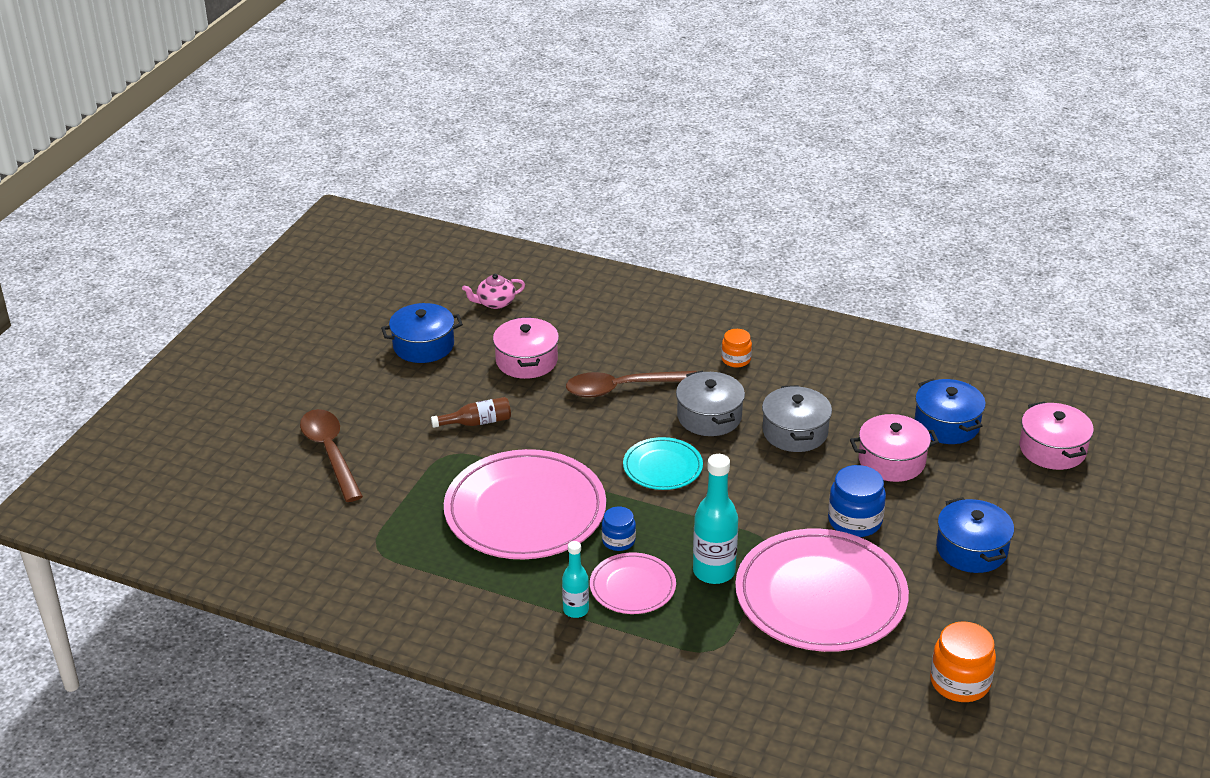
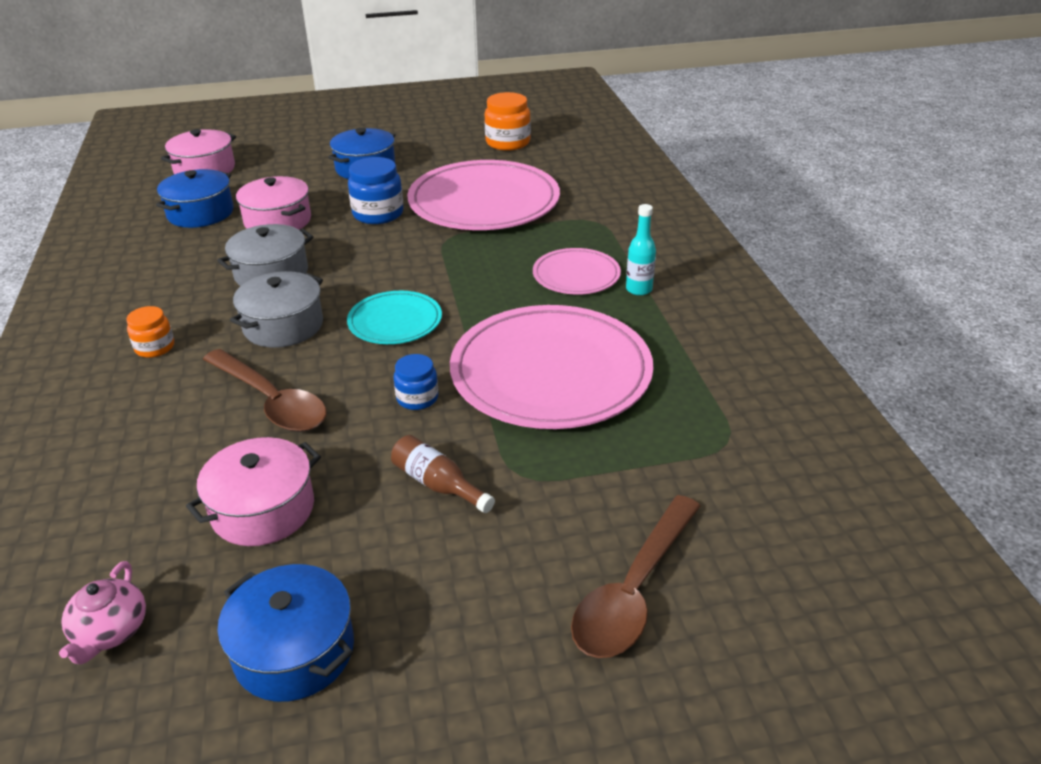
camera: 125 degrees left, 0 degrees up
(495, 303) = (110, 631): pink teapot -> pink teapot turned 60 degrees clockwise
(618, 541) = (529, 303): blue jar -> blue jar (417, 398)
(714, 571) = (511, 248): turquoise bottle -> none

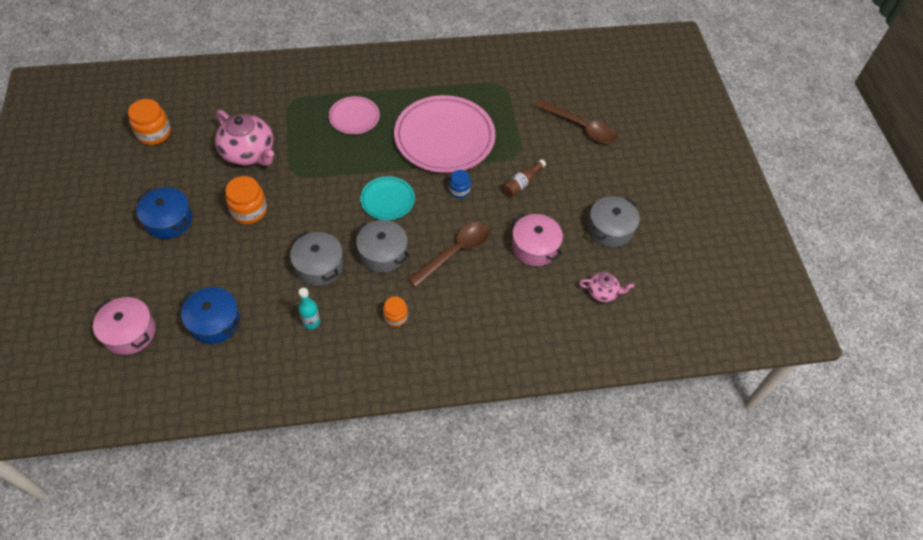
camera: 90 degrees left, 20 degrees up
(278, 221) = (243, 269): pink pot -> none
(294, 651) = (610, 229): blue pot -> grey pot
(378, 214) = (249, 210): blue jar -> orange jar
(484, 202) = (249, 152): pink plate -> pink teapot
(639, 289) = (374, 93): turquoise bottle -> turquoise bottle (311, 322)

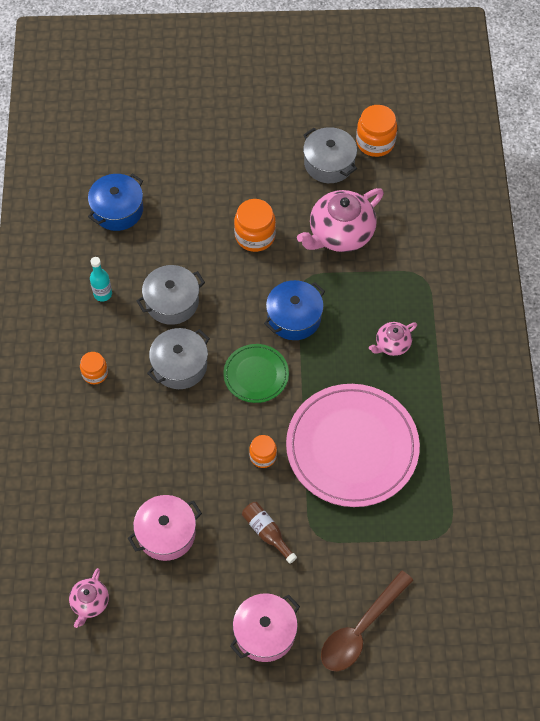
camera: 100 degrees right, 5 degrees up
(129, 332) = (118, 142): pink pot -> pink pot (265, 632)
(168, 220) = (250, 164): blue pot -> blue pot (294, 317)
(354, 117) = (392, 344): pink plate -> pink teapot
(387, 200) = (256, 375): turquoise plate -> green plate
(455, 252) = (171, 442): brown spoon -> none
(459, 190) = (263, 456): blue jar -> orange jar
(610, 229) = (182, 632): grey pot -> grey pot (329, 163)

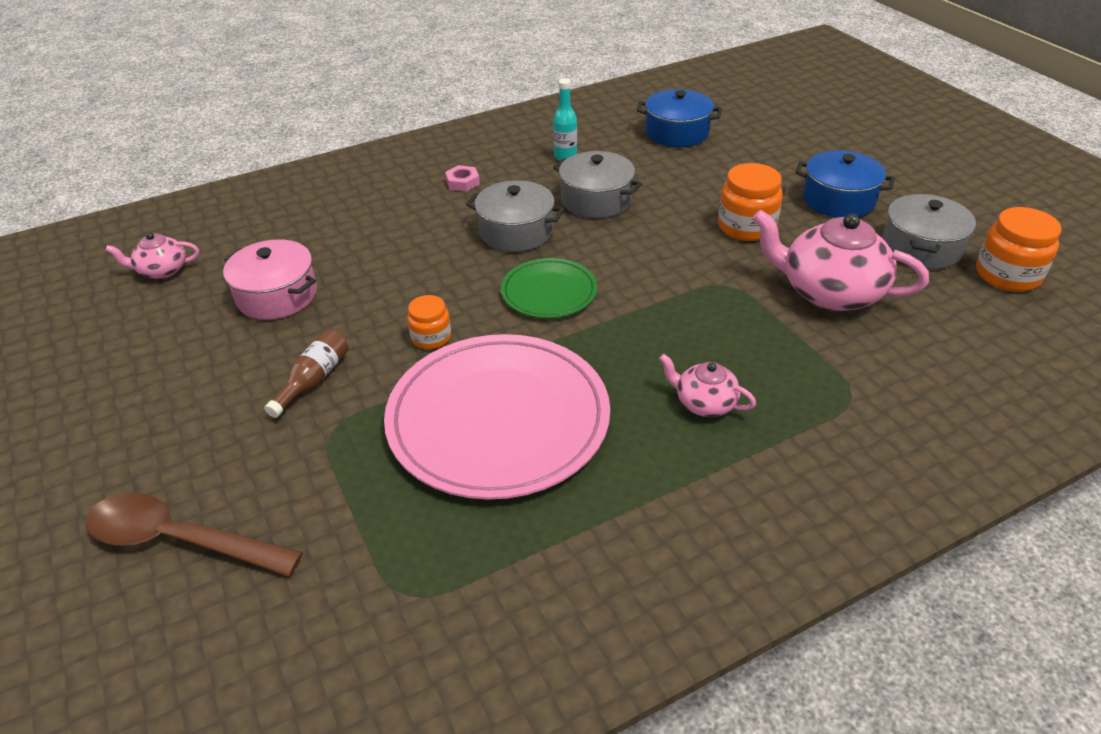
camera: 65 degrees right, 20 degrees down
(95, 373) = (463, 182): orange jar -> pink nut
(265, 632) = (151, 431): pink pot -> none
(294, 317) = (661, 295): blue pot -> blue pot (838, 200)

